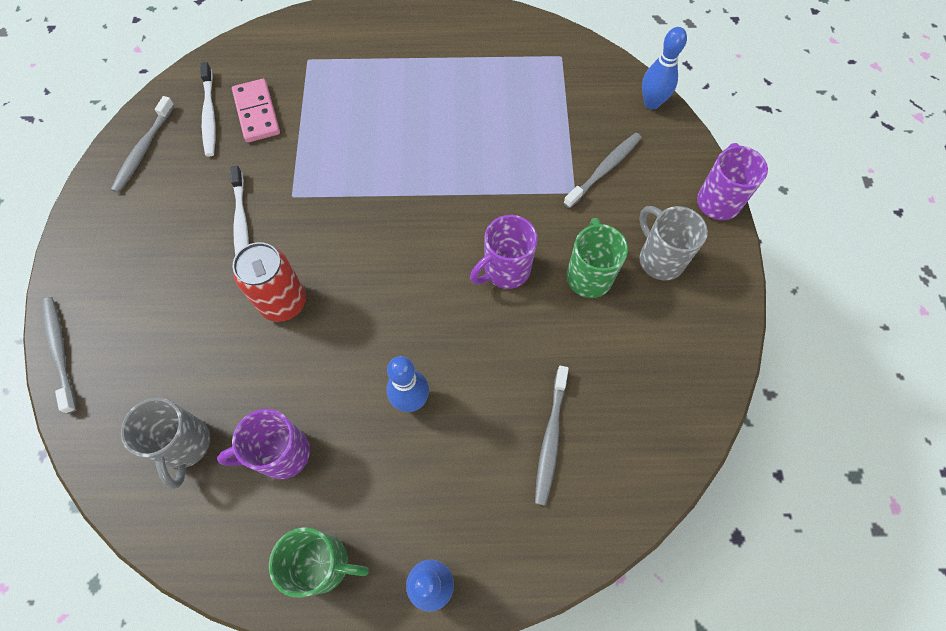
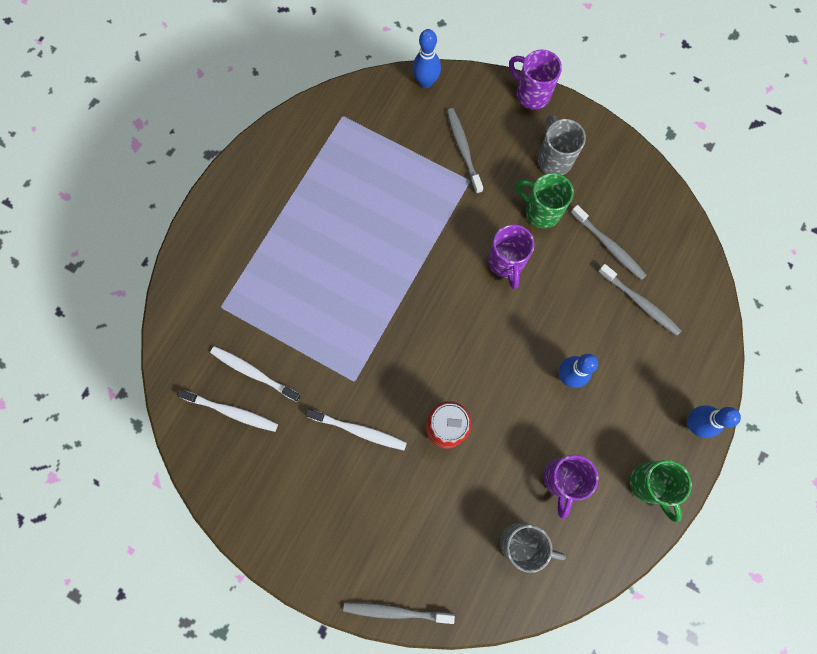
camera: 60 degrees left, 10 degrees up
(143, 150) = (236, 480): grey toothbrush -> grey toothbrush (609, 246)
(257, 113) = (253, 372): pink domino -> white toothbrush
(324, 564) = (649, 484): green mug -> green mug turned 120 degrees clockwise
(660, 259) = (554, 159): grey mug -> grey mug turned 75 degrees clockwise

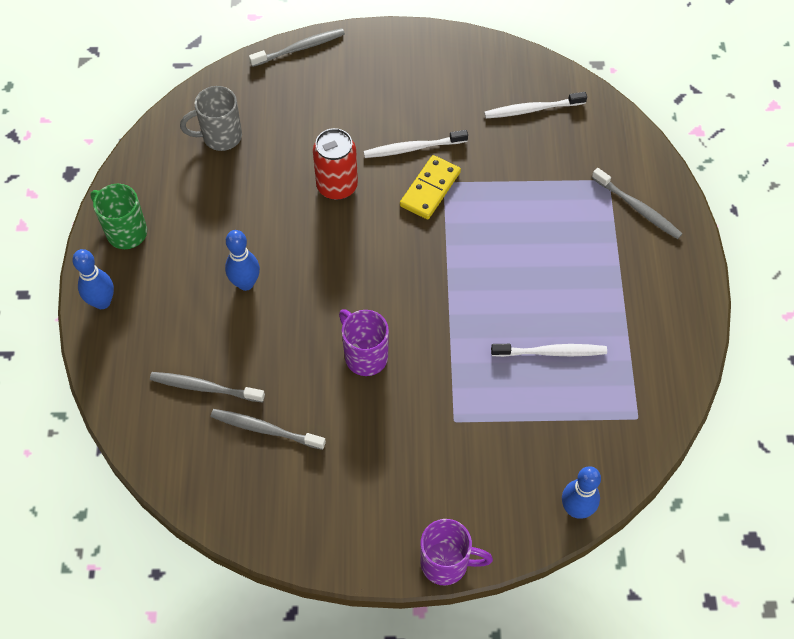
camera: 150 degrees right, 15 degrees down
(253, 372) = (537, 145): white toothbrush -> white toothbrush (551, 352)
(369, 380) = (430, 189): none -> yellow domino
(463, 149) = (483, 452): grey toothbrush -> grey toothbrush (638, 208)
(541, 211) = (358, 428): green mug -> none
(554, 159) = (376, 495): grey mug -> none
(562, 479) = (208, 198): purple mug -> none

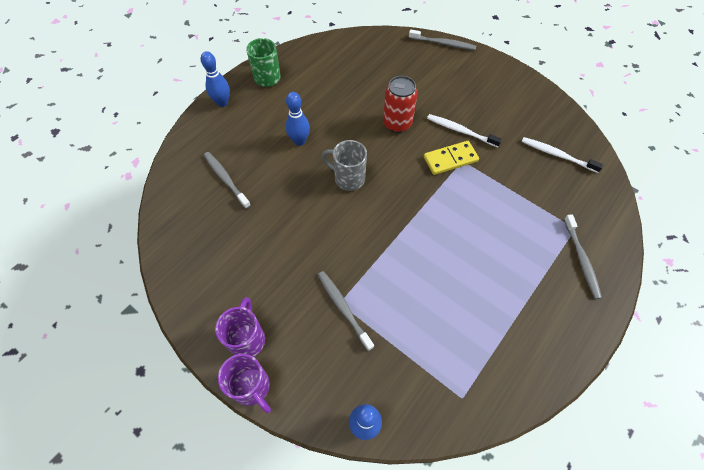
camera: 40 degrees right, 0 degrees up
(220, 137) = (359, 61): grey mug -> grey mug (348, 178)
(265, 429) = (233, 224): grey toothbrush -> grey toothbrush (343, 308)
(365, 356) = (325, 225): purple mug -> purple mug (247, 339)
(551, 352) = (440, 308): white toothbrush -> none

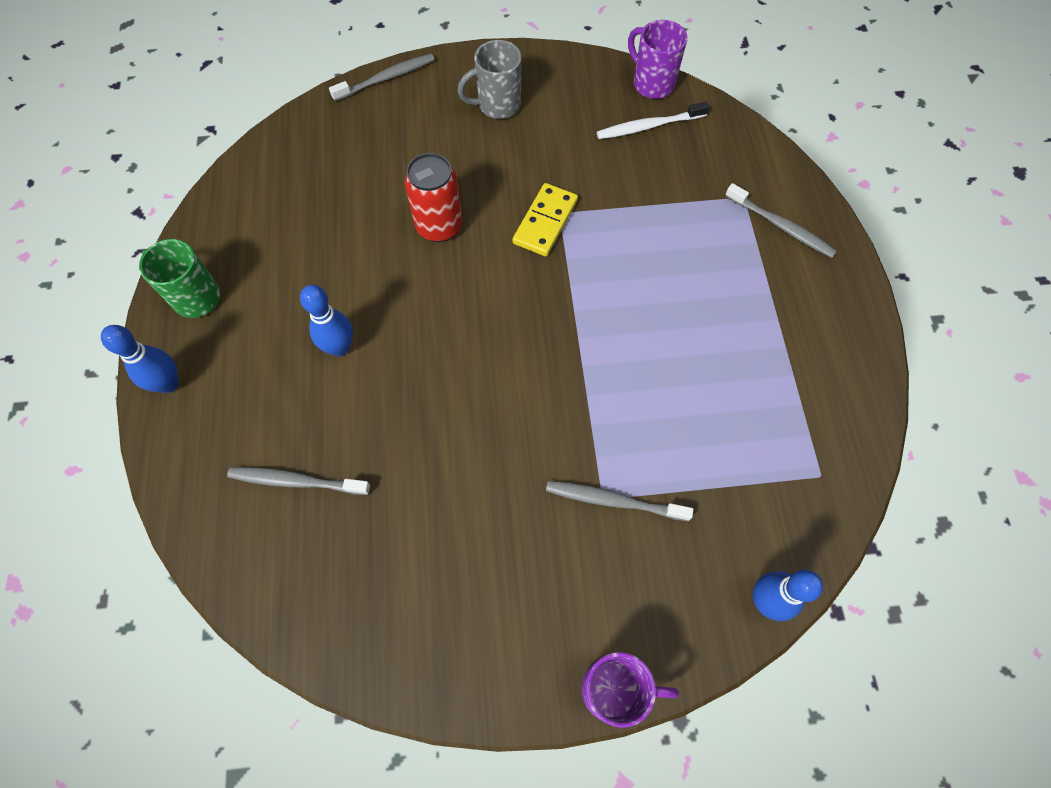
camera: 45 degrees left, 5 degrees up
(247, 339) = (548, 643): purple mug -> purple mug (652, 83)
(348, 178) = (454, 344): grey mug -> grey mug (497, 105)
(460, 131) = (521, 177): white toothbrush -> none

